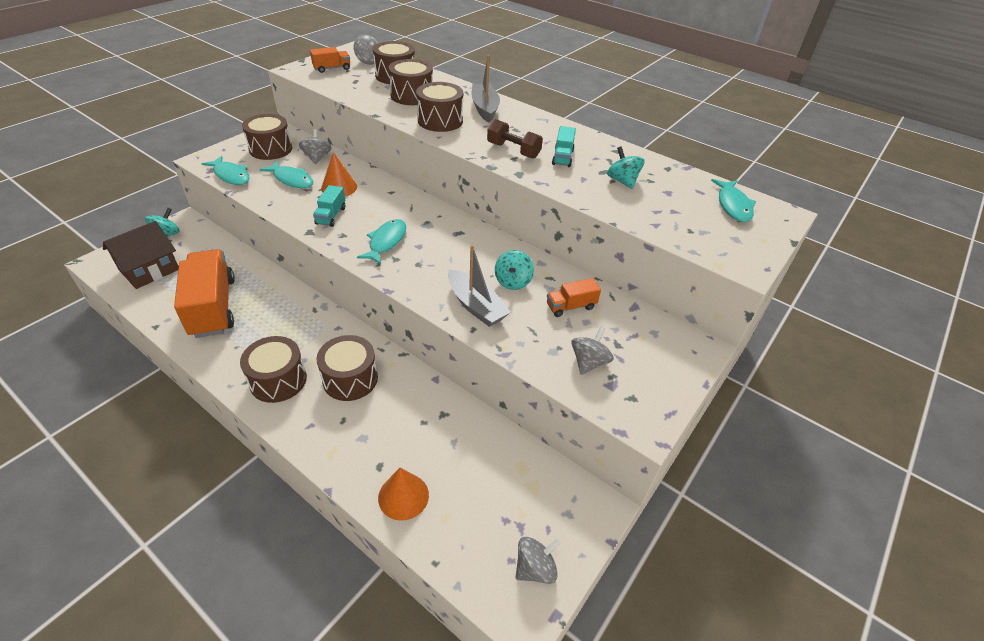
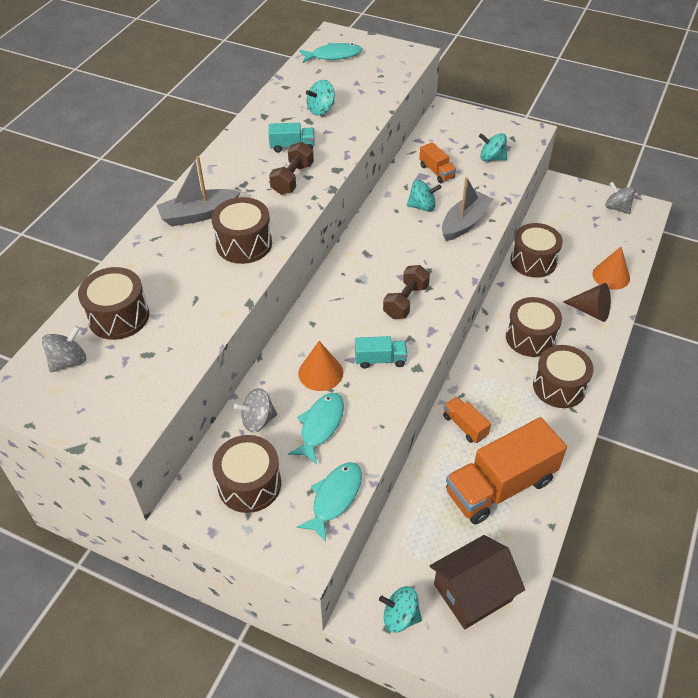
camera: 100 degrees left, 5 degrees up
(149, 269) = (472, 592): brown house -> brown house turned 60 degrees counterclockwise
(332, 68) = (107, 396): orange truck -> orange truck (465, 426)
(358, 449) = (591, 311): none -> brown cone
(386, 242) = (406, 301): turquoise fish -> brown dumbbell
(412, 95) = (180, 284): brown drum -> brown drum (533, 261)
(589, 362) = (491, 158): grey spinning top -> turquoise spinning top

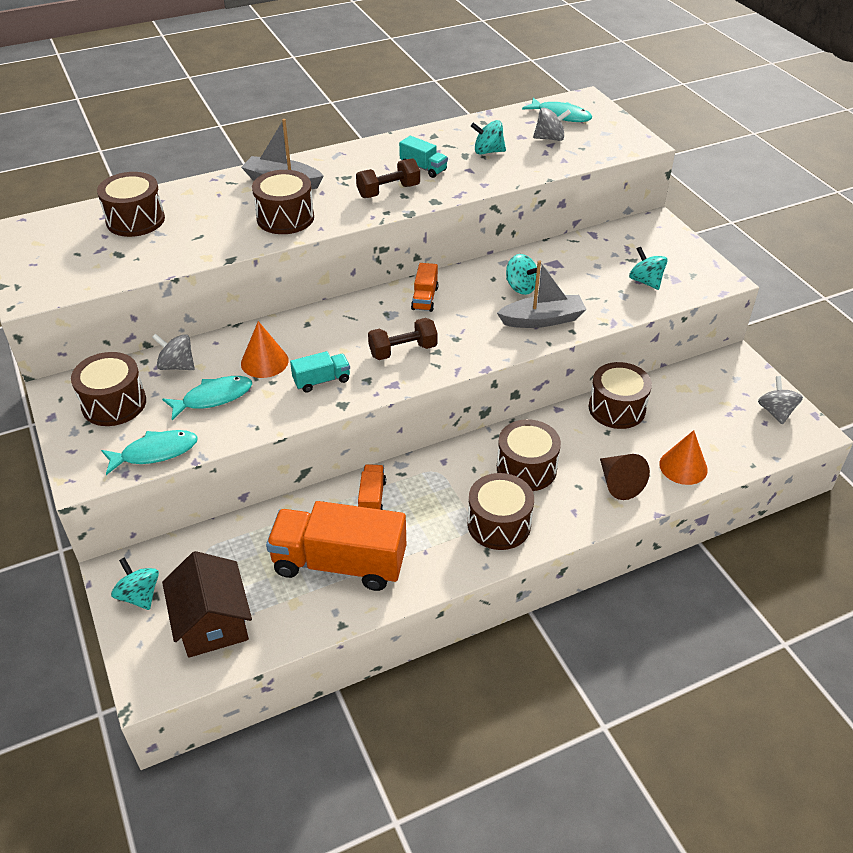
camera: 40 degrees right, 5 degrees down
(68, 361) = (68, 230): grey spinning top -> grey spinning top (550, 138)
(380, 360) = (321, 380): turquoise truck -> turquoise truck turned 60 degrees counterclockwise
(436, 172) = (574, 266): orange truck -> orange truck (425, 298)
(472, 592) = (212, 622): brown house -> brown house turned 60 degrees clockwise

